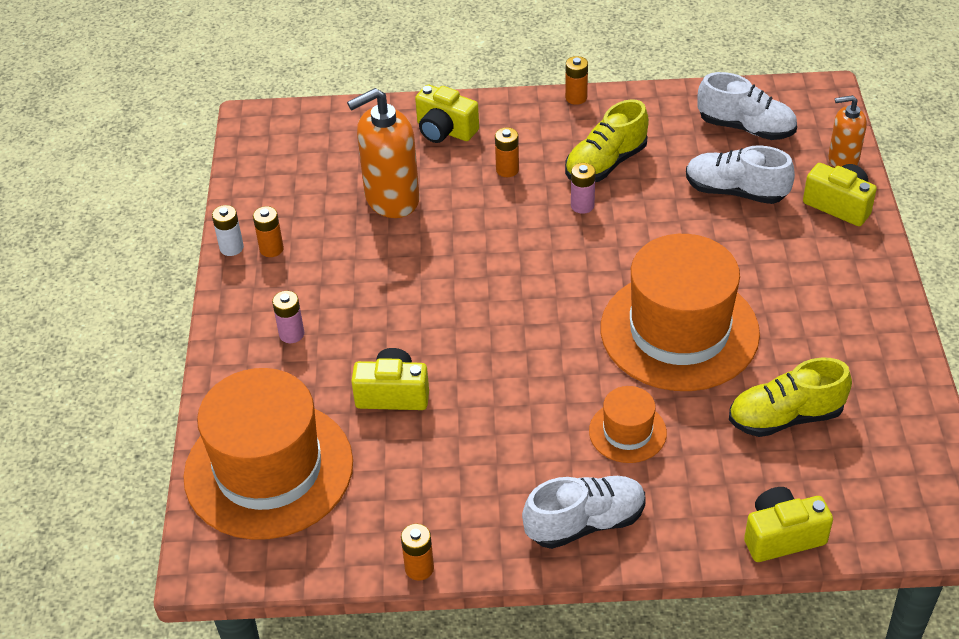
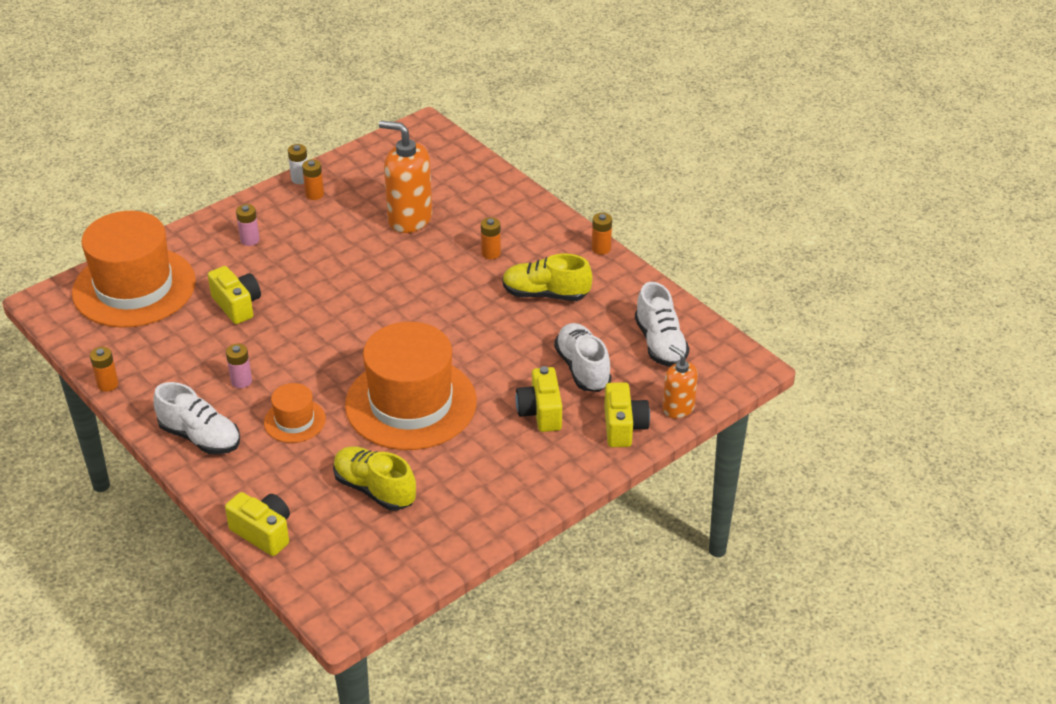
camera: 50 degrees right, 5 degrees down
(445, 130) = (500, 208): yellow camera -> yellow camera (540, 412)
(582, 205) = (490, 303): pink battery -> pink battery (241, 381)

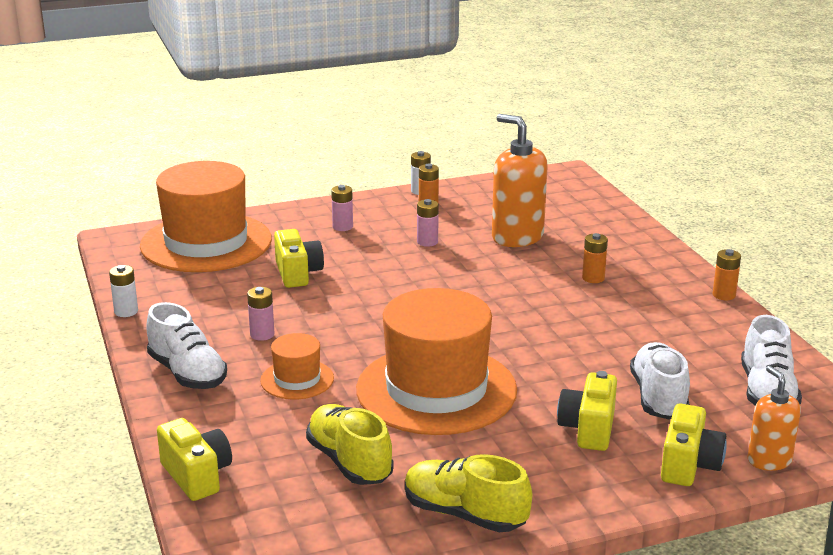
camera: 20 degrees right, 15 degrees down
(107, 384) = (126, 311): orange battery -> white battery
(334, 242) = (427, 242): none -> pink battery
(545, 294) = (641, 322): yellow shoe -> yellow shoe (464, 514)

